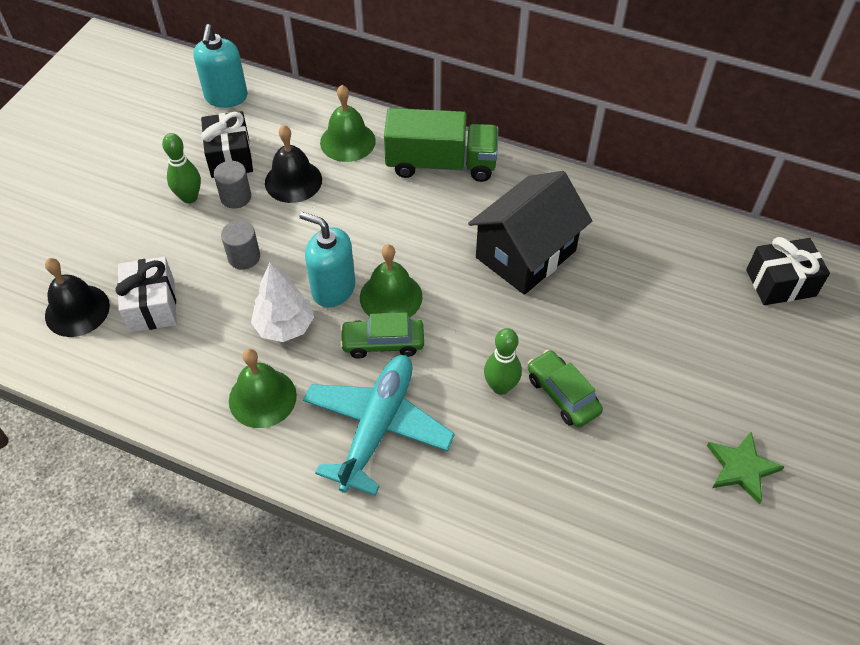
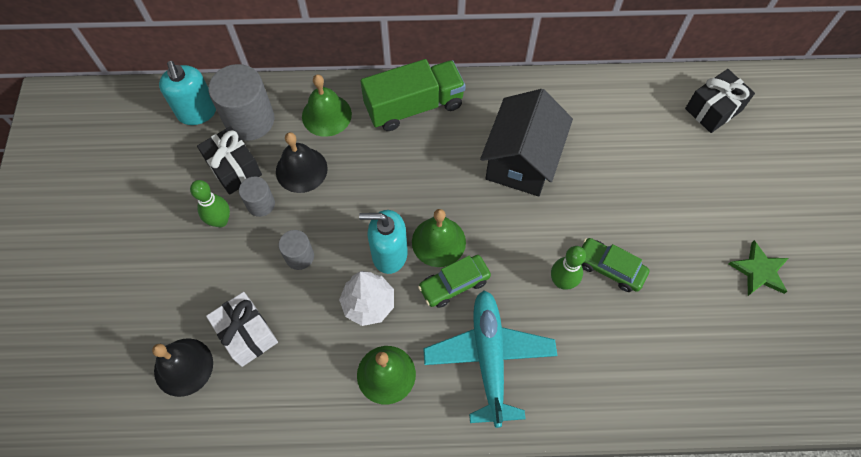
camera: 25 degrees left, 10 degrees up
(271, 120) = (250, 120): none -> grey cylinder

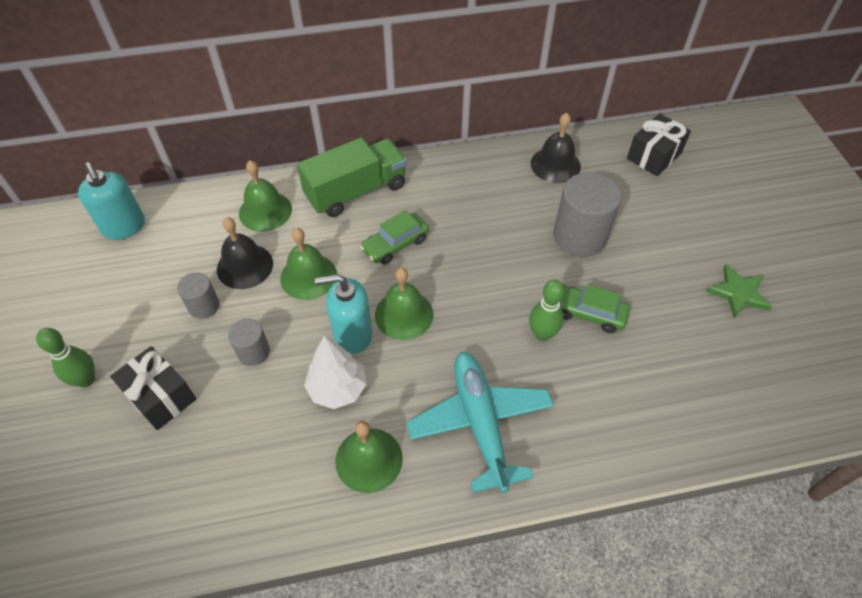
camera: 10 degrees left, 10 degrees down
(183, 367) = (130, 491): black bell -> black bell (555, 165)
(220, 221) = (160, 329): green bowling pin -> green bowling pin (86, 380)
(234, 168) = (170, 275): black gift -> black gift (160, 396)
(247, 334) = (202, 442): white gift -> none
(250, 120) = (183, 226): grey cylinder -> grey cylinder (580, 236)
(357, 189) = (308, 276): none -> green bell
(454, 284) = (428, 354): green car -> green car (395, 244)
(521, 161) = (476, 226): black house -> none

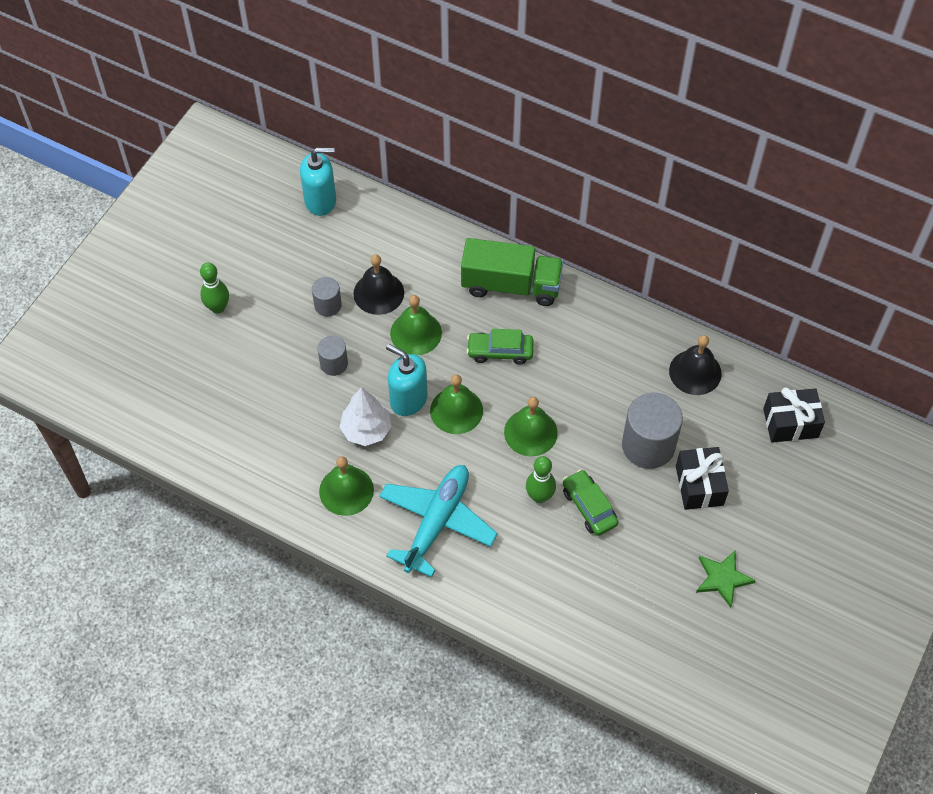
camera: 40 degrees right, 5 degrees up
(124, 227) = (320, 201): turquoise soap dispenser -> turquoise soap dispenser turned 105 degrees counterclockwise
(160, 396) = (254, 353): black gift -> black gift (699, 485)
(265, 211) = (429, 256): green bell -> green bell (530, 432)

